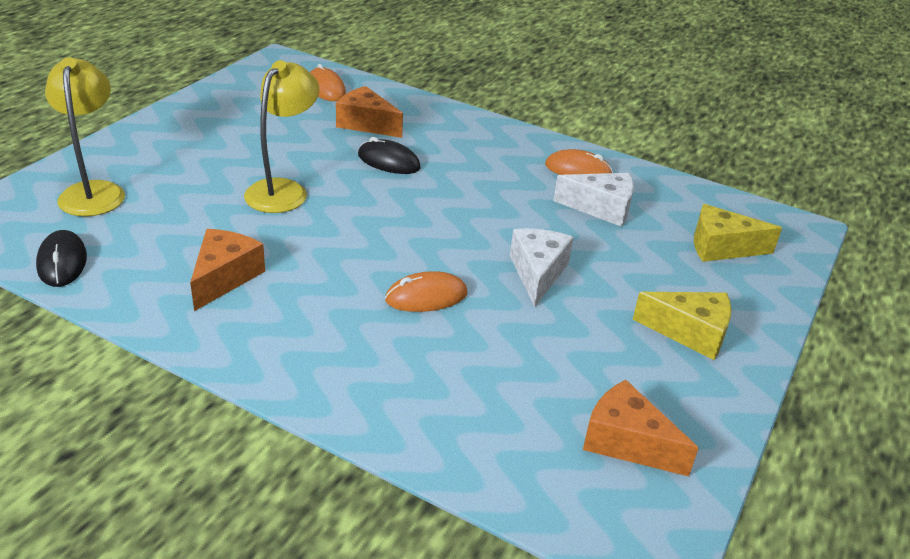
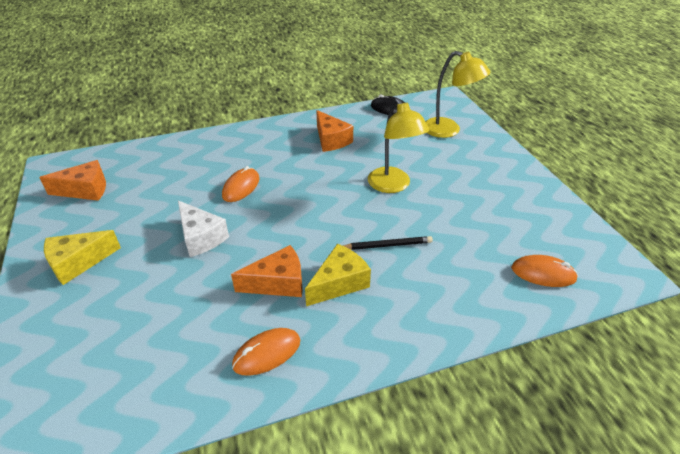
camera: 135 degrees right, 5 degrees up
(366, 124) = (456, 264): orange cheese -> orange cheese (278, 283)
(388, 161) = (387, 245): black mouse -> black pencil
(601, 208) = (209, 323): white cheese -> none
(721, 247) = (85, 358): yellow cheese -> yellow cheese (339, 283)

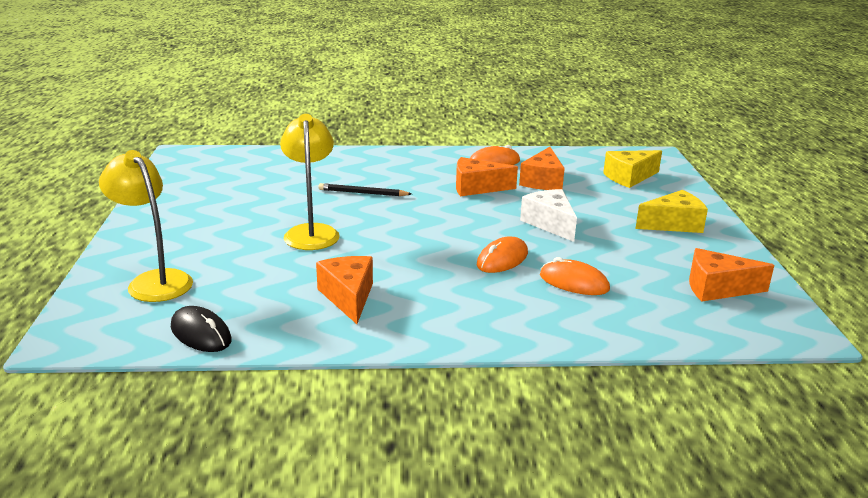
camera: 165 degrees left, 15 degrees down
(203, 317) = (543, 181): none -> orange cheese
(339, 283) = (423, 180): yellow cheese -> yellow cheese (629, 177)
(543, 273) = (248, 162): orange mouse -> orange mouse (574, 282)

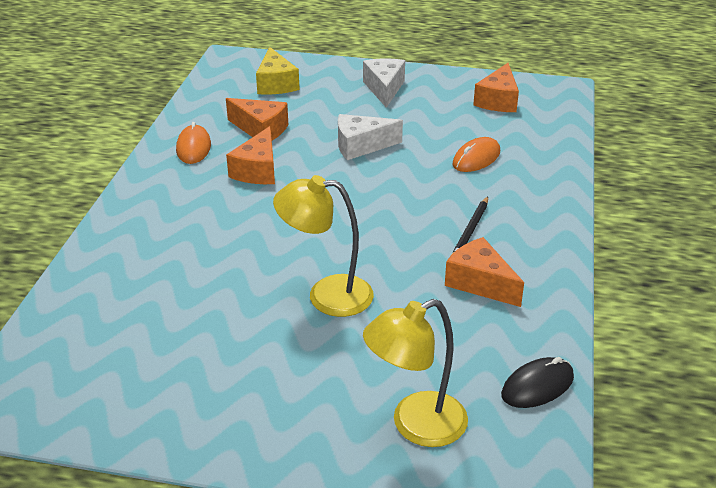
camera: 75 degrees left, 10 degrees up
(348, 297) = (480, 283): orange cheese -> orange cheese turned 45 degrees clockwise
(363, 193) = (234, 247): black pencil -> black pencil (470, 230)
(502, 259) = (425, 185): orange mouse -> none
(673, 224) = (384, 89): yellow cheese -> white cheese

